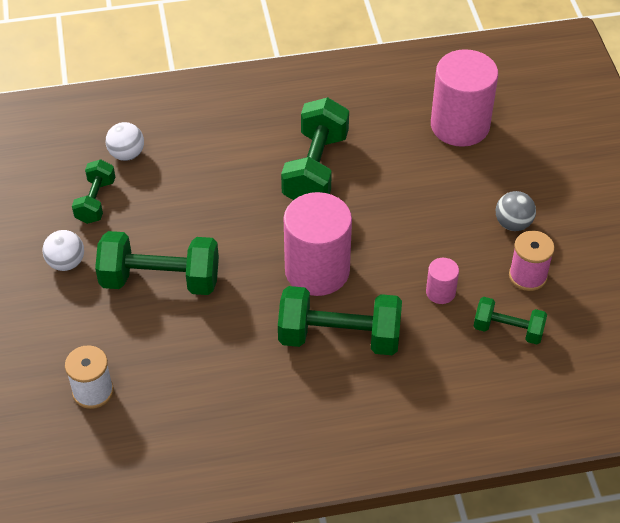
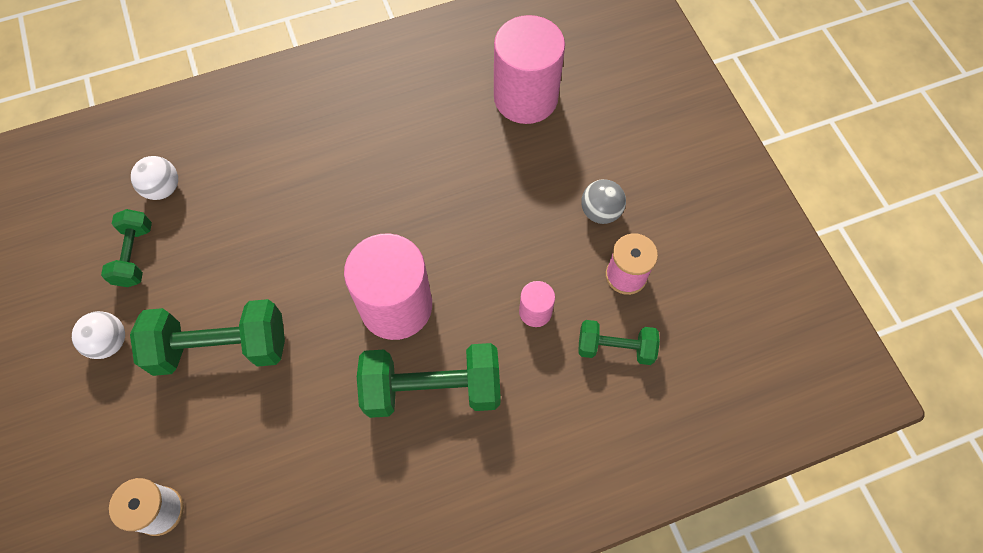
camera: 10 degrees left, 15 degrees up
(315, 169) = (377, 175): green dumbbell -> none

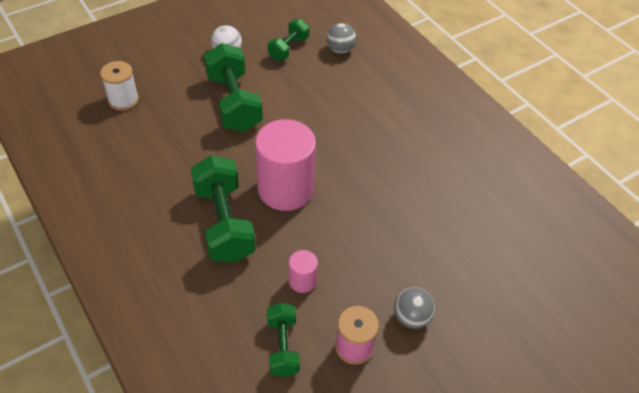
camera: 75 degrees right, 15 degrees down
(134, 255) = (288, 49): green dumbbell -> green dumbbell turned 45 degrees counterclockwise
(163, 188) = (340, 50): white ball -> grey ball
(525, 97) = (505, 242): pink cylinder -> none

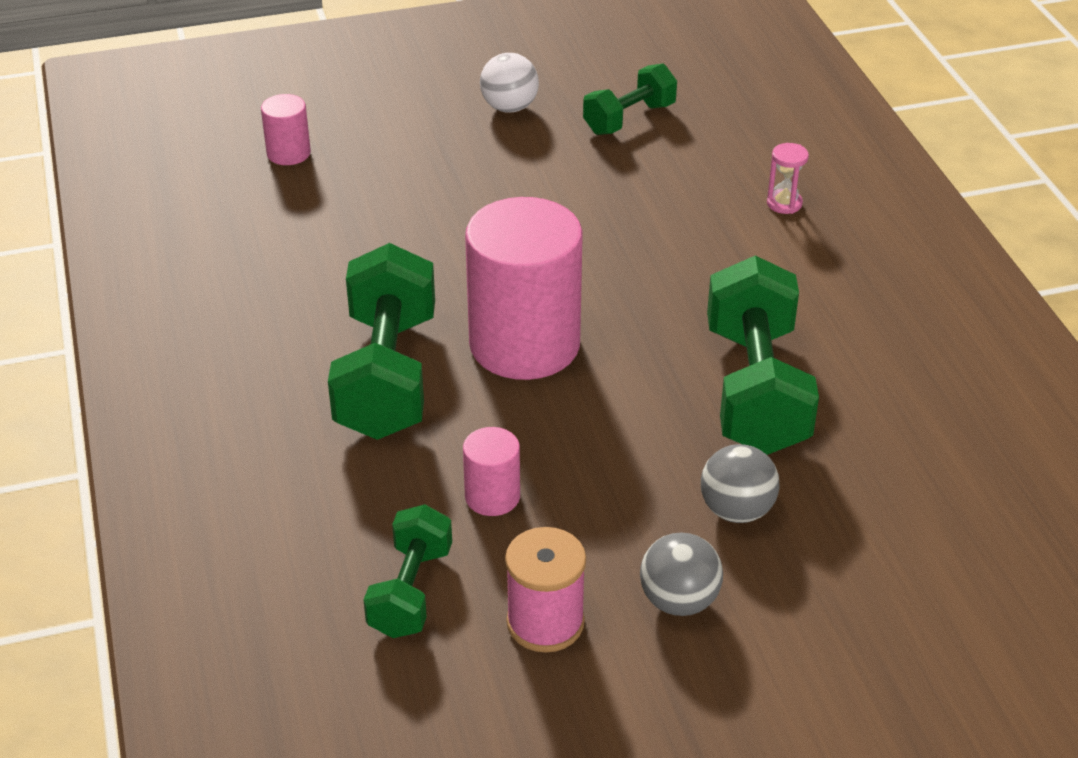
camera: 20 degrees right, 10 degrees down
(123, 100) = (288, 153): white spool -> pink cylinder
(234, 103) = (487, 190): green dumbbell -> green dumbbell (756, 390)
(340, 50) = (731, 135): grey ball -> grey ball (736, 510)
(378, 83) = (784, 203): none -> pink hourglass

